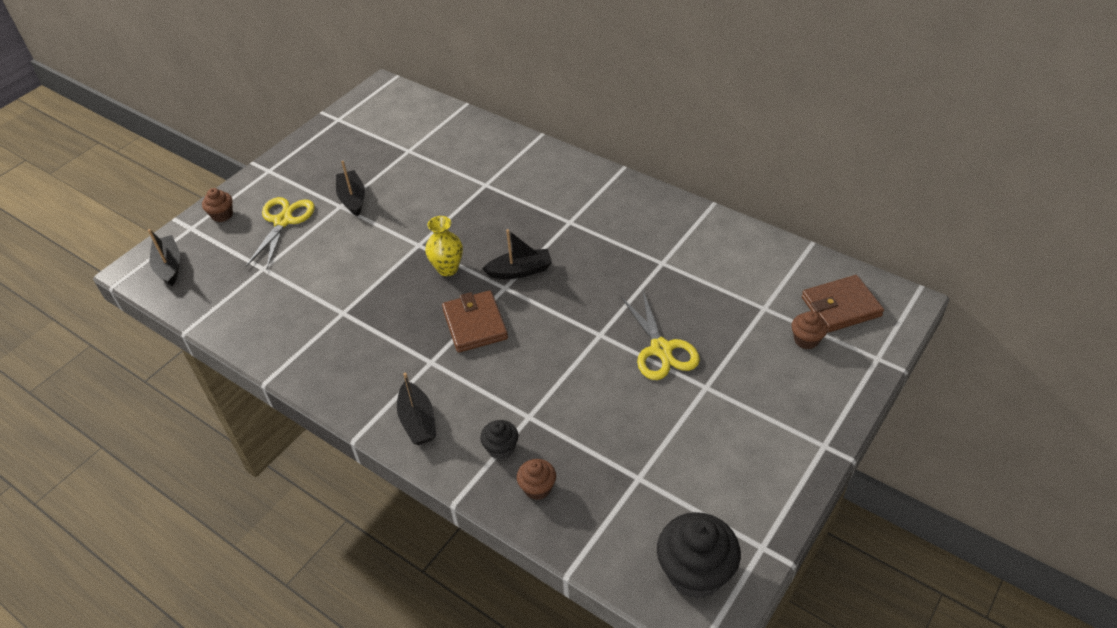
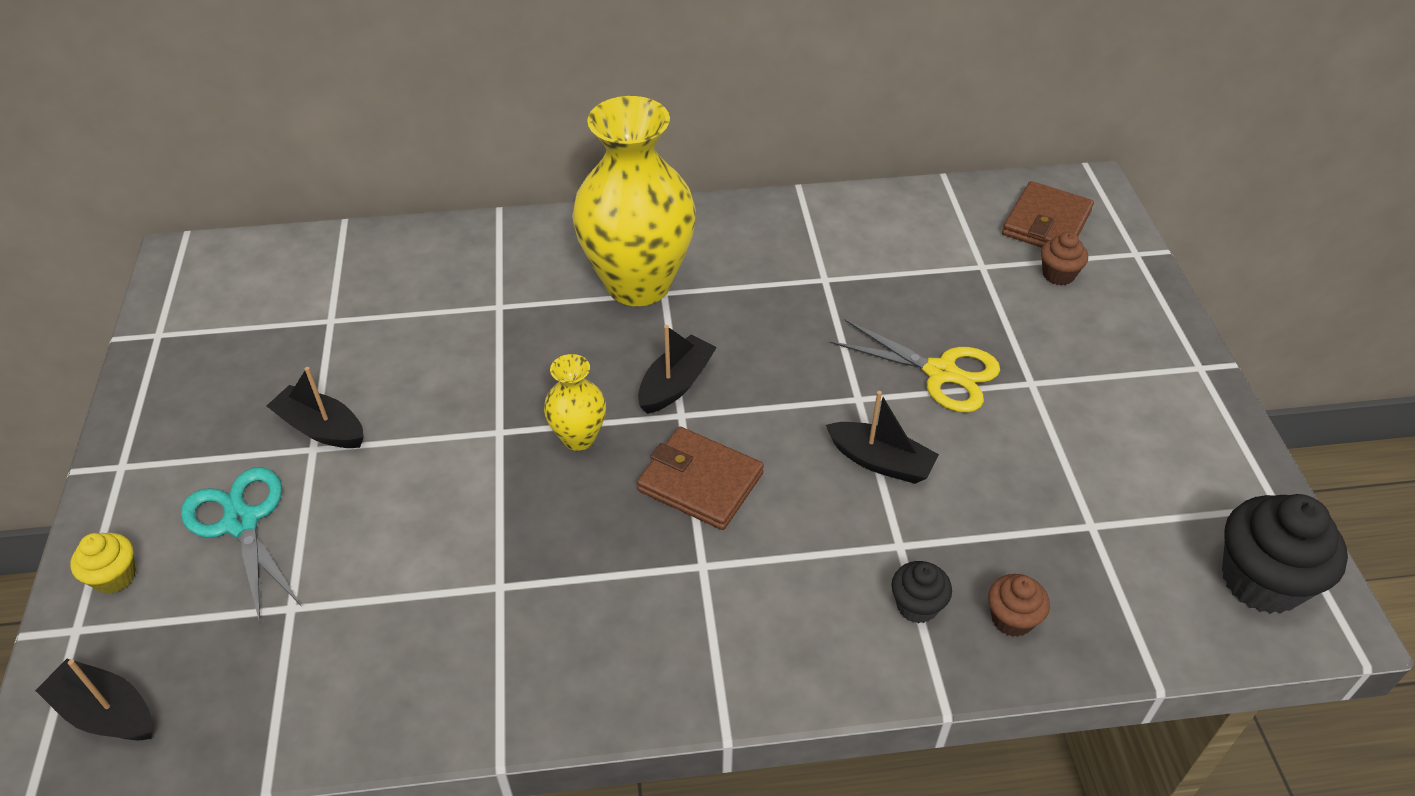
camera: 45 degrees left, 0 degrees up
(222, 215) = (115, 577): brown cupcake -> yellow cupcake
(283, 221) = (241, 522): yellow scissors -> turquoise scissors
(418, 421) = (779, 650): black boat -> black boat (880, 461)
(562, 210) = (638, 284): none -> yellow vase

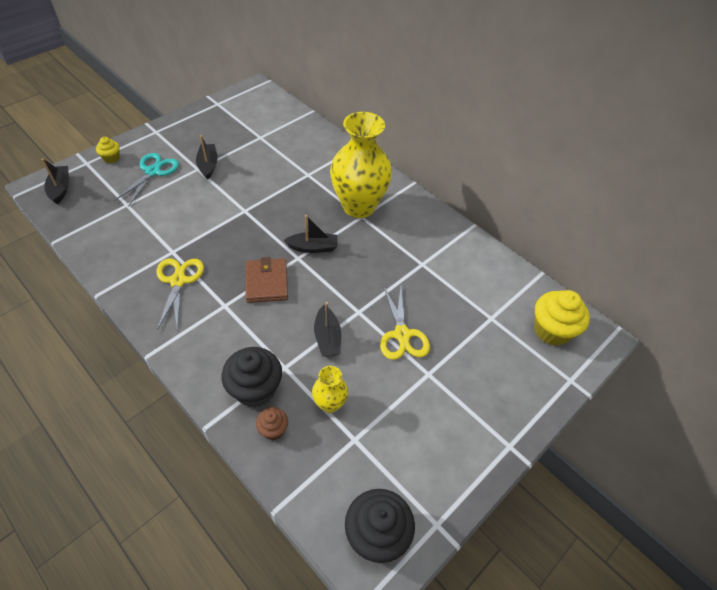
camera: 50 degrees right, 5 degrees up
(579, 437) = (260, 234): yellow vase -> yellow vase (330, 404)
(584, 609) = (178, 281): none -> yellow scissors
(917, 605) = (255, 389): black cupcake -> black cupcake, size x1.91
(1046, 223) = (552, 330): brown wallet -> yellow cupcake
(1058, 274) = (517, 352): brown cupcake -> none

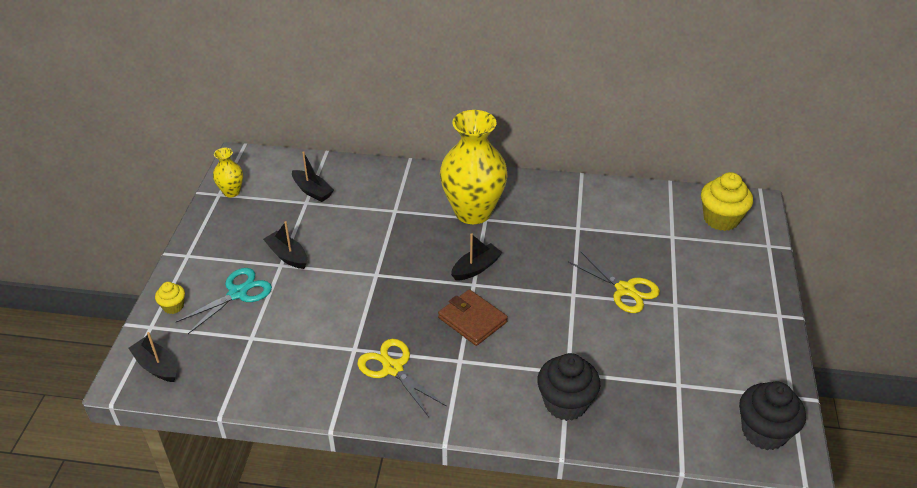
camera: 35 degrees left, 10 degrees down
(153, 172) = (237, 293): turquoise scissors -> turquoise scissors turned 60 degrees clockwise
(273, 430) = (614, 420): brown cupcake -> none
(327, 338) = (573, 329): black boat -> black boat (312, 191)
(330, 404) = (632, 373): yellow vase -> yellow vase (231, 192)

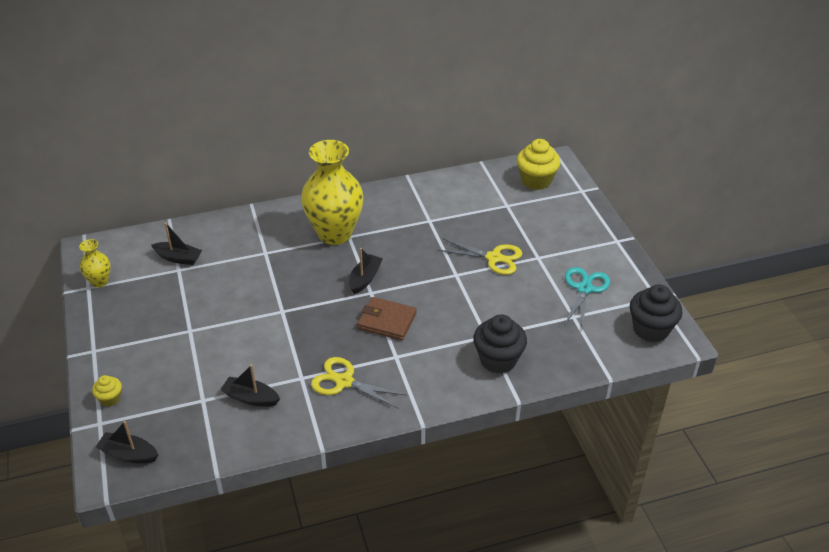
camera: 25 degrees left, 0 degrees up
(237, 293) = (165, 367): turquoise scissors -> turquoise scissors (584, 289)
(287, 256) = (191, 321): black boat -> black boat (250, 398)

